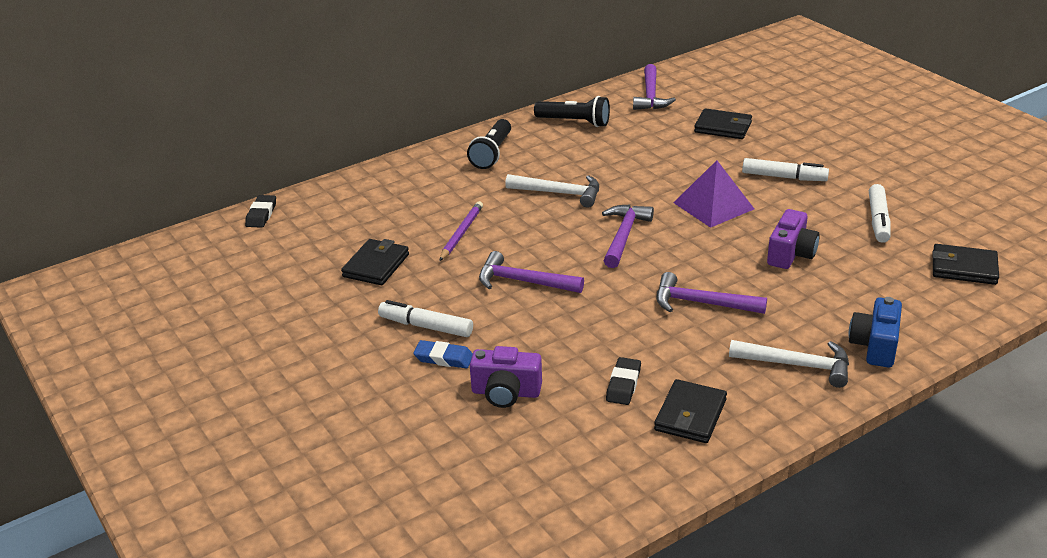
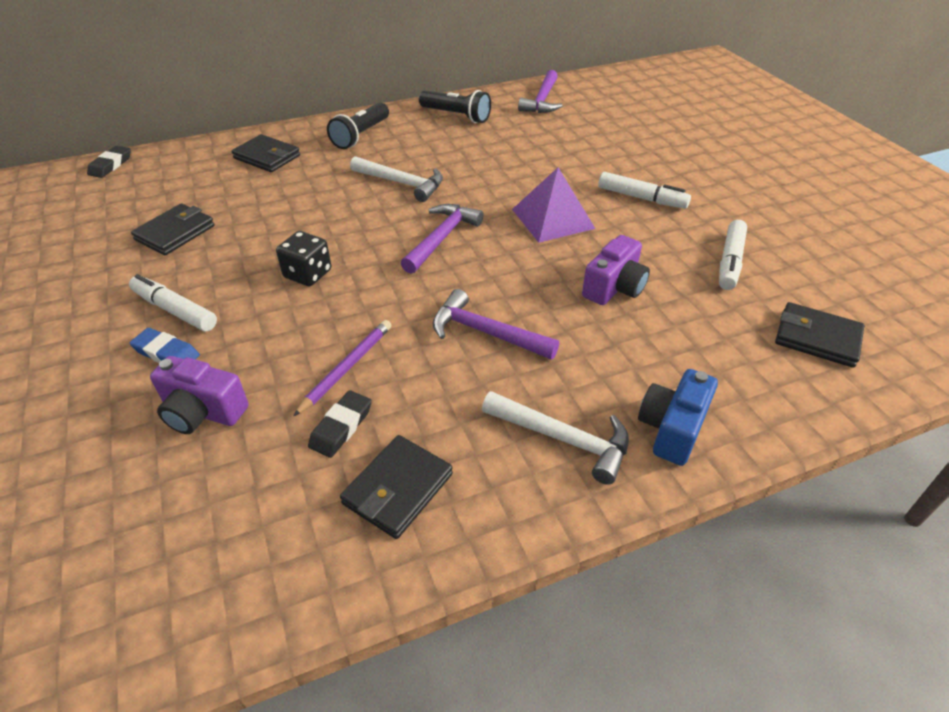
camera: 10 degrees right, 10 degrees up
(461, 233) = (280, 211): purple pencil -> purple pencil (347, 368)
(523, 281) = (308, 274): purple hammer -> black dice
(723, 127) = (599, 139): black wallet -> black wallet (267, 157)

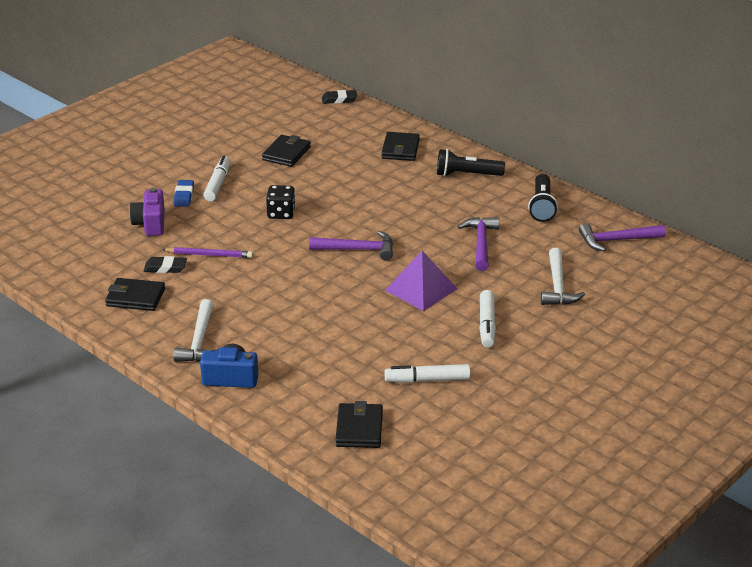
camera: 65 degrees right, 10 degrees down
(175, 233) = (286, 153): black wallet -> black wallet turned 75 degrees counterclockwise
(402, 183) = (414, 214): white hammer -> white hammer (558, 286)
(485, 332) = (271, 293): purple hammer -> purple hammer (481, 243)
(614, 287) = (354, 333): purple camera -> none

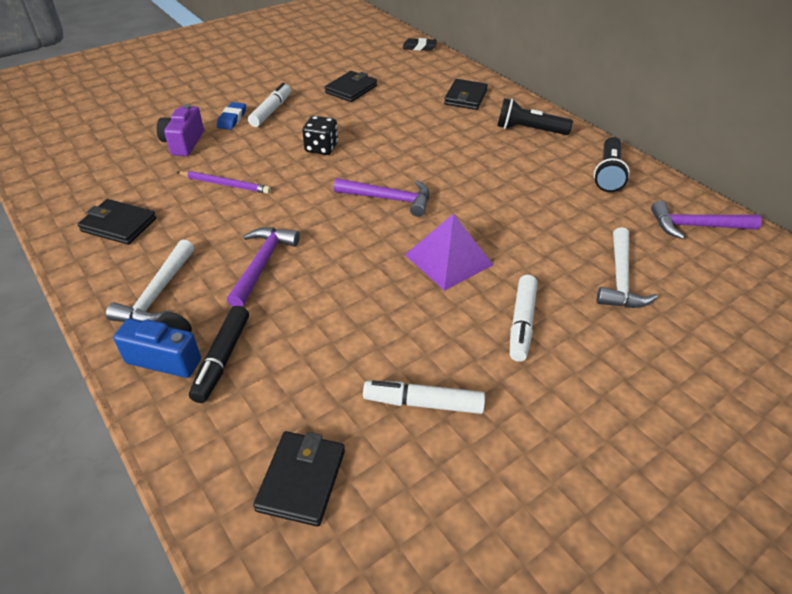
camera: 10 degrees right, 10 degrees up
(165, 268) = (171, 193): black eraser -> none
(272, 374) = (222, 359): none -> black marker
(481, 243) = (532, 209): purple hammer -> purple hammer (262, 264)

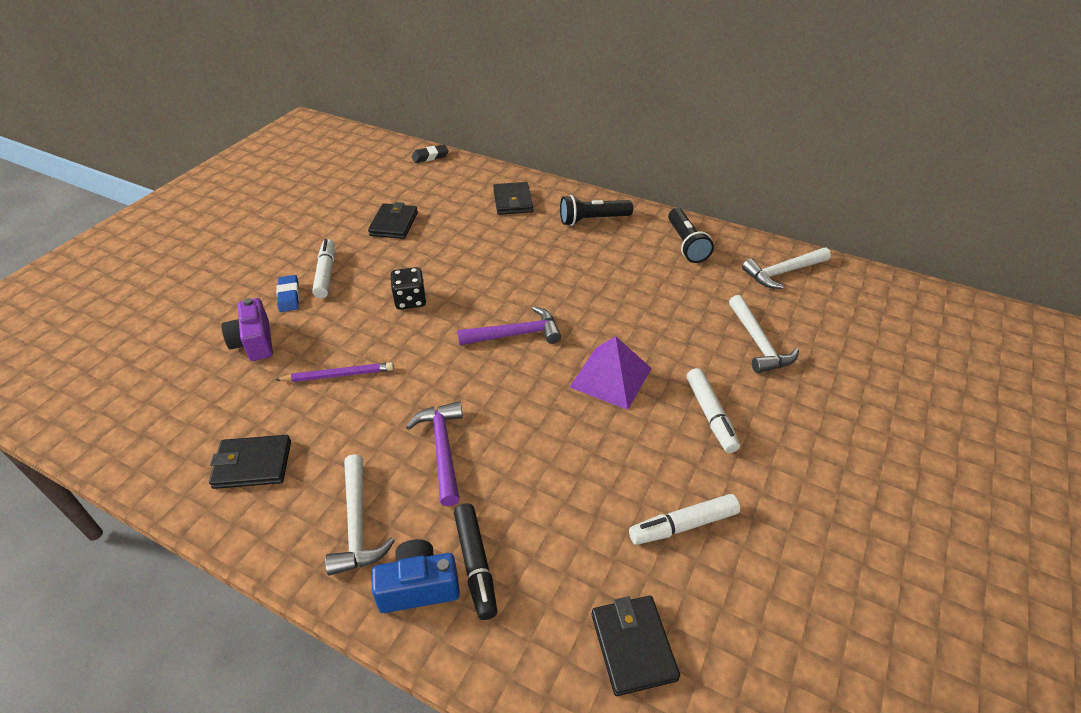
camera: 25 degrees left, 0 degrees up
(696, 226) = (782, 272): purple hammer -> white hammer

